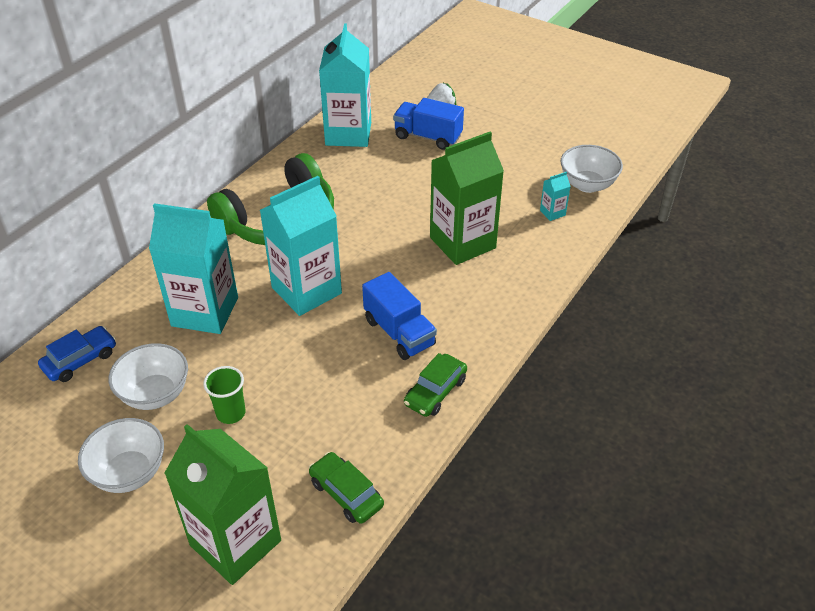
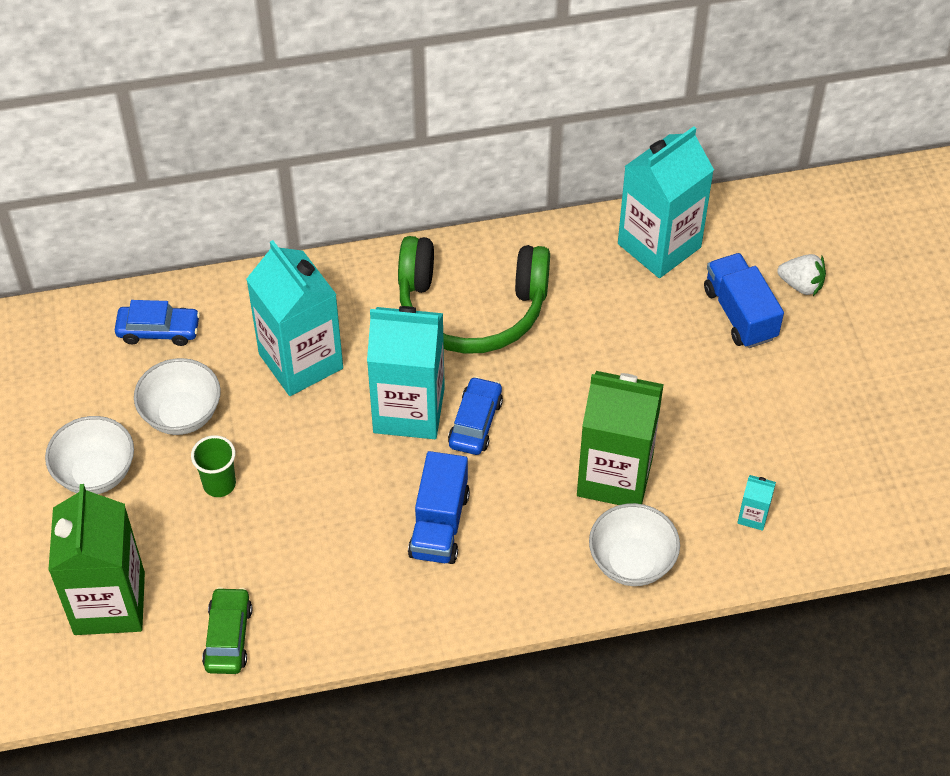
camera: 45 degrees right, 10 degrees up
(354, 270) = (475, 423): none -> blue car
(435, 392) = (401, 610): green car -> none
(587, 185) = (838, 513): white bowl -> white bowl (631, 562)

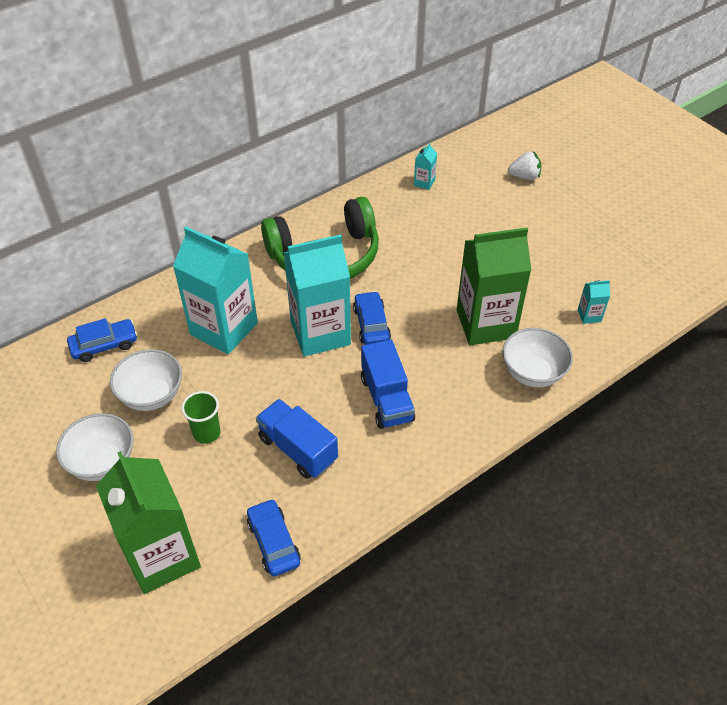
camera: 25 degrees left, 5 degrees down
(228, 637) = (274, 542): green car -> blue car
(659, 245) = (424, 183): turquoise carton -> turquoise carton, size x0.40
(740, 314) = (499, 204): blue truck -> blue truck (298, 449)

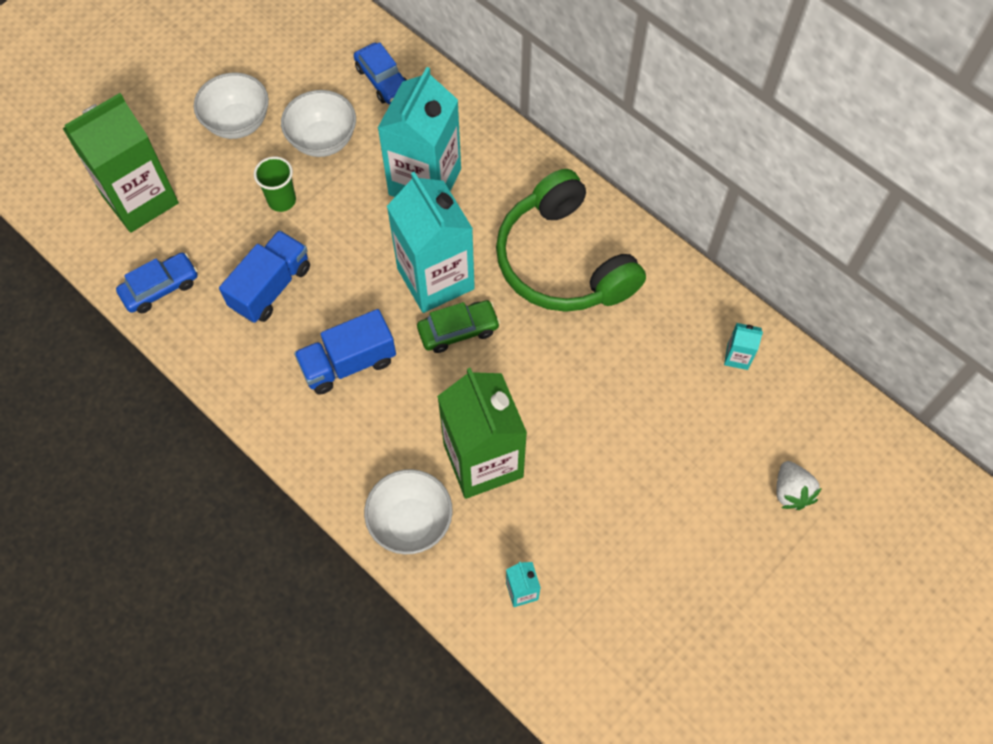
camera: 80 degrees right, 15 degrees up
(371, 324) = (458, 330): blue car -> green car

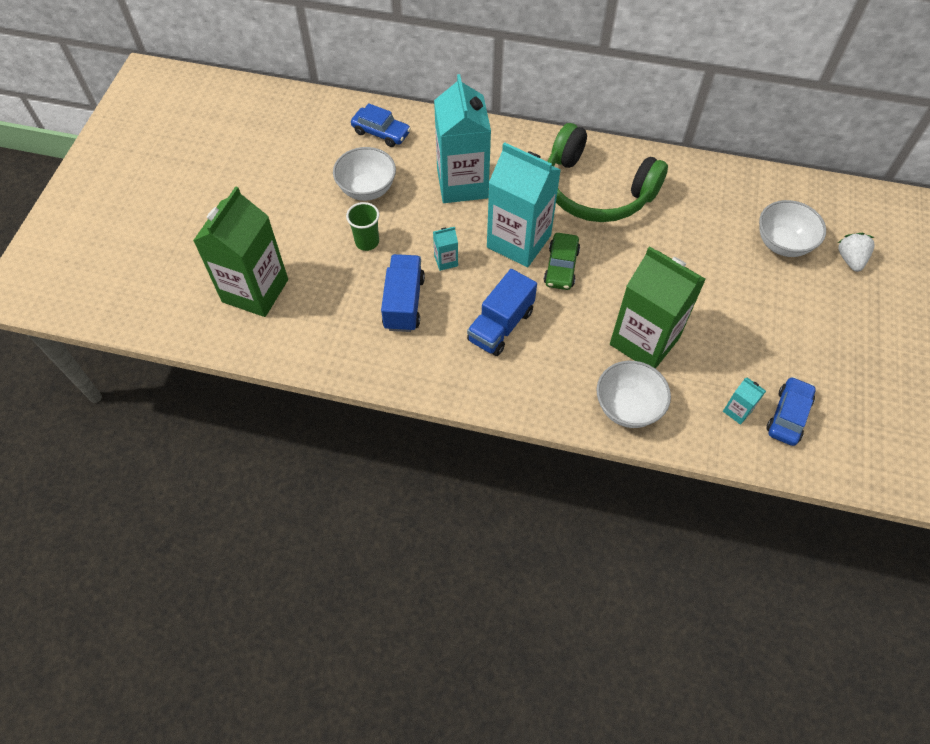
camera: 30 degrees left, 5 degrees down
(160, 288) = (318, 344): blue car -> blue car (788, 416)
(238, 123) = (293, 205): white bowl -> white bowl (782, 243)
(458, 330) = (561, 267): green car -> green car turned 150 degrees clockwise
(737, 357) = (752, 196): turquoise carton -> turquoise carton (446, 261)
(791, 492) = (850, 259): white strawberry -> white strawberry turned 135 degrees counterclockwise

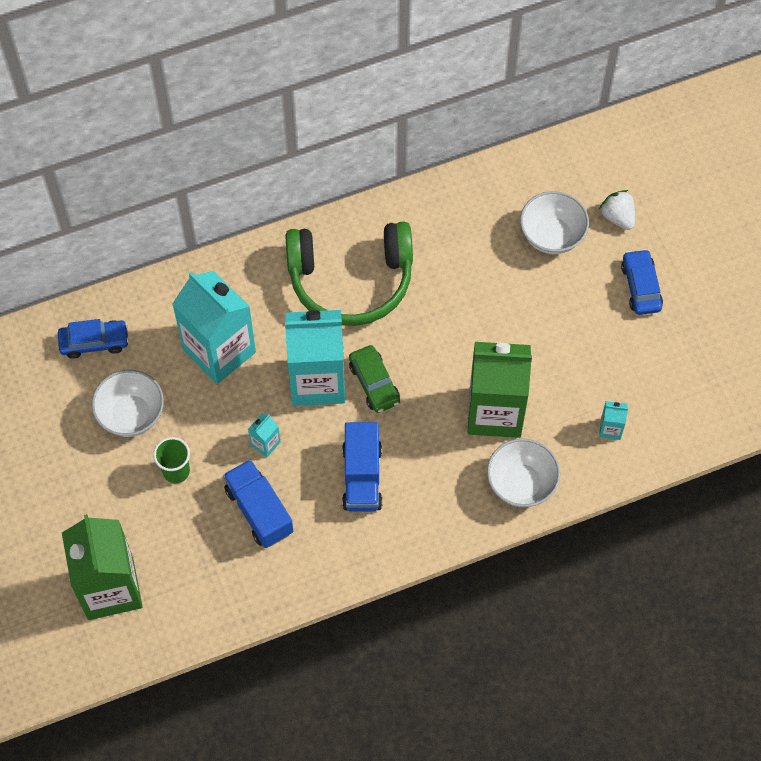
camera: 35 degrees left, 5 degrees up
(788, 416) = (653, 406): blue car -> blue car (641, 287)

